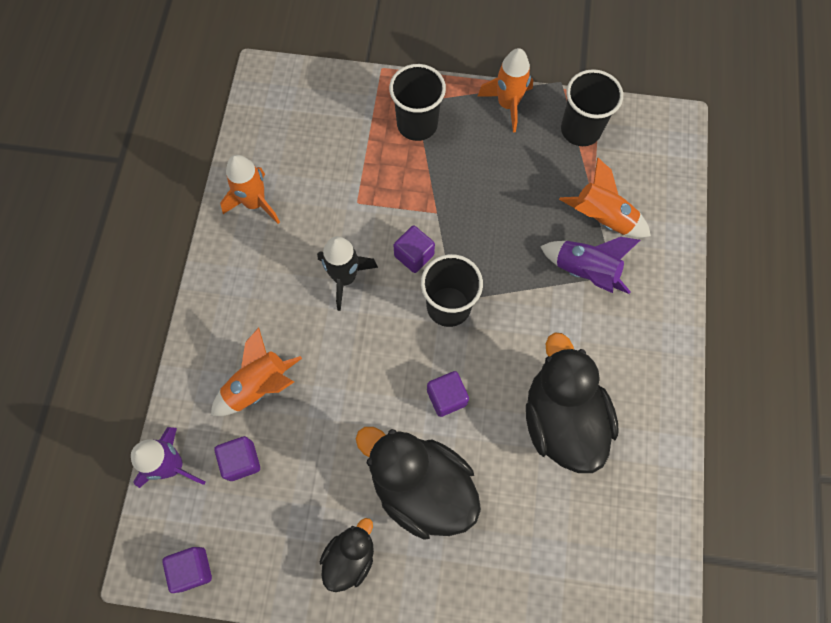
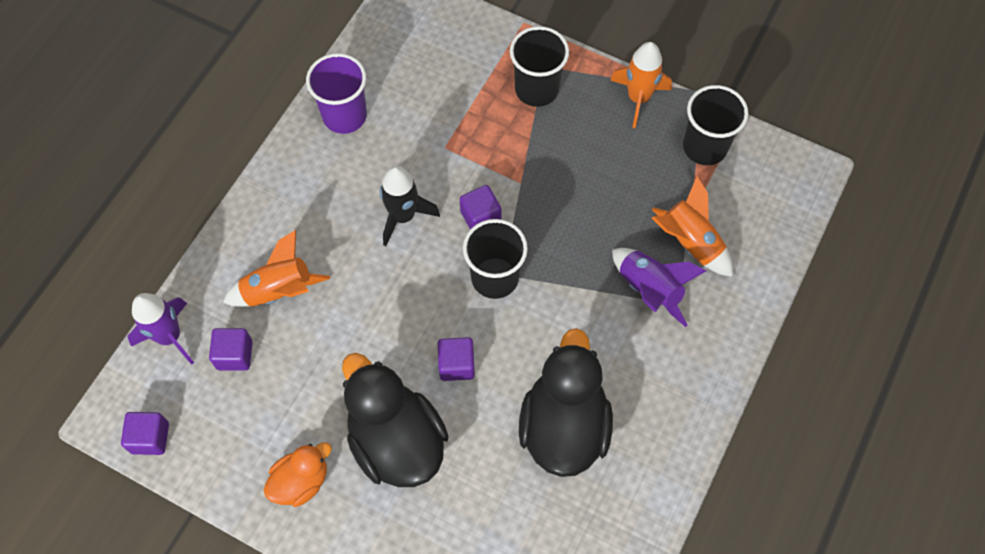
camera: 20 degrees right, 5 degrees down
(255, 203) = (344, 116): orange rocket -> purple cup
(350, 557) = (301, 481): black duck -> orange duck

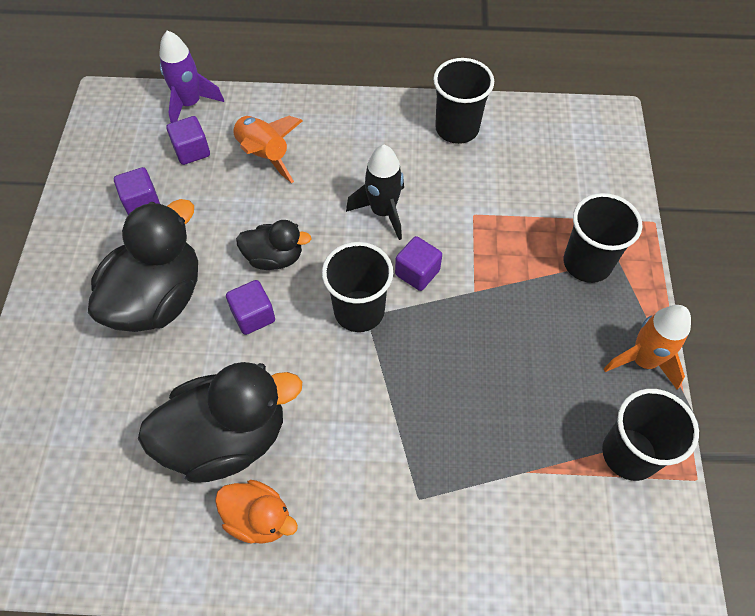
camera: 65 degrees right, 5 degrees down
(150, 438) = (99, 130): purple cube -> purple cube (142, 202)
(301, 481) = (95, 243): orange duck -> orange duck (259, 518)
(344, 116) = (457, 128): purple cup -> black cup
(404, 325) = (274, 258): none -> black duck
(649, 290) = (420, 462): purple rocket -> none
(690, 243) = (500, 484): orange rocket -> none

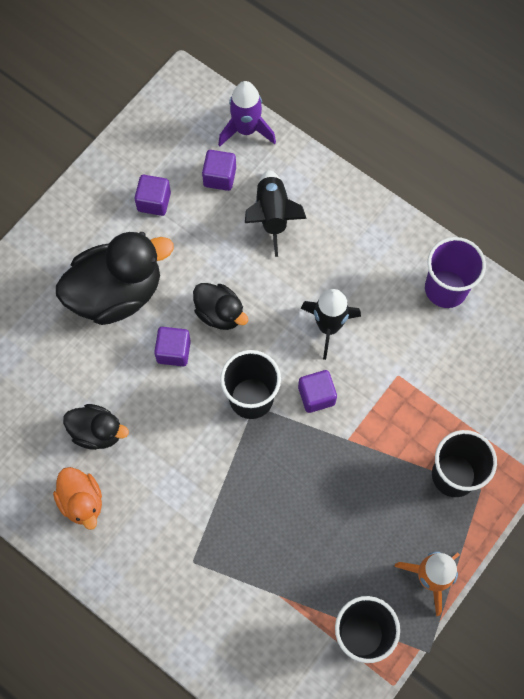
camera: 35 degrees right, 10 degrees up
(227, 438) = (97, 432): black duck -> black duck, size x0.54
(264, 155) = (272, 215): orange rocket -> black rocket
(457, 128) = (446, 289): black cup -> purple cup

